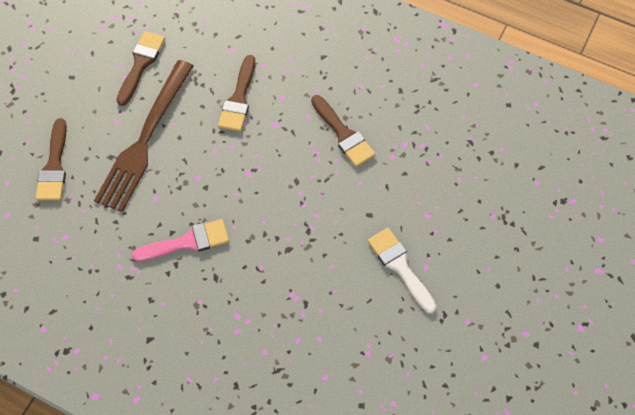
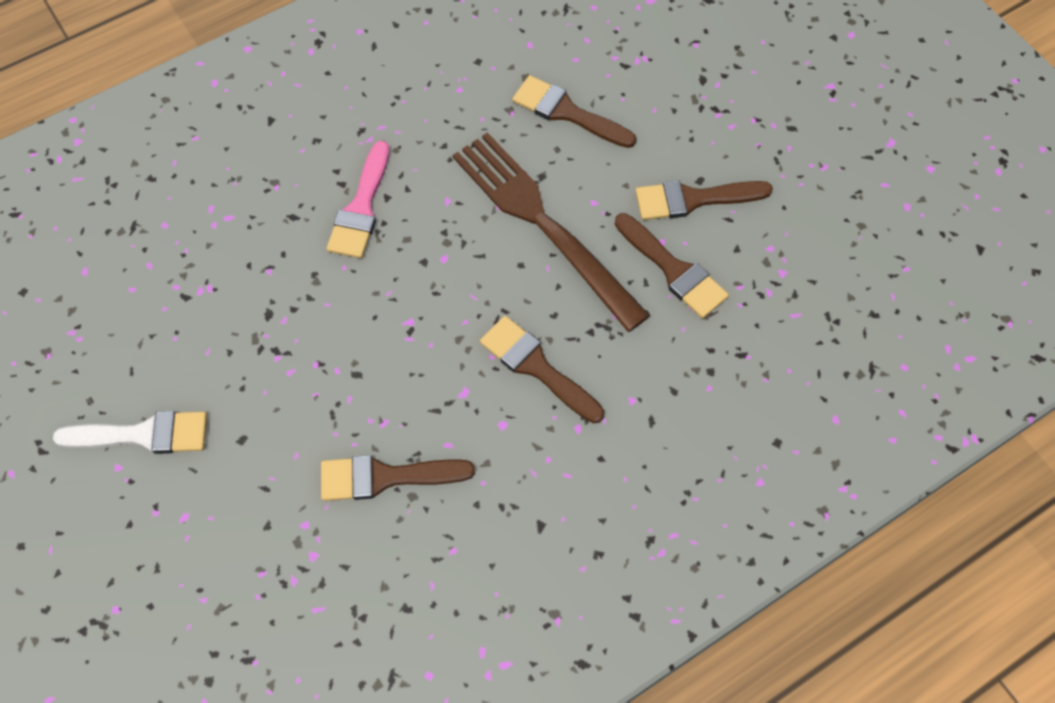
camera: 120 degrees right, 0 degrees up
(87, 74) = (693, 199): none -> brown brush

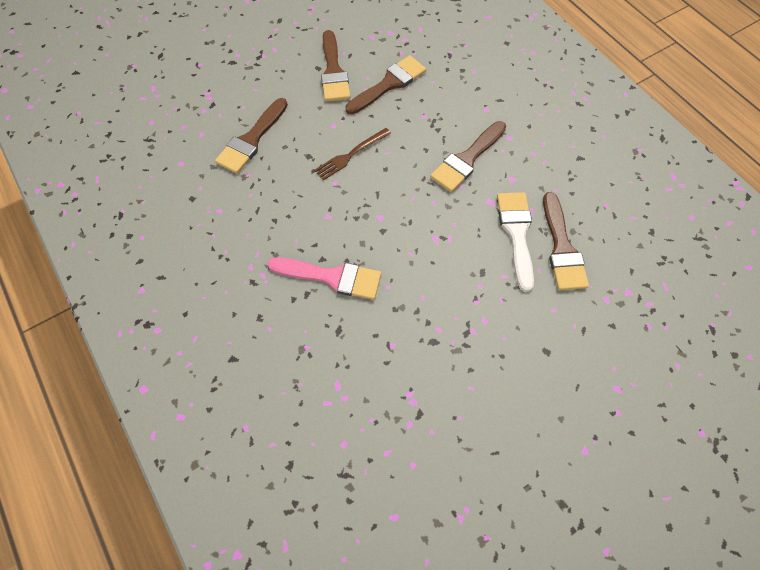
camera: 90 degrees left, 0 degrees up
(143, 434) = (553, 432): white brush -> white brush (516, 233)
(543, 224) = (351, 155): brown fork -> brown fork, size x0.45

